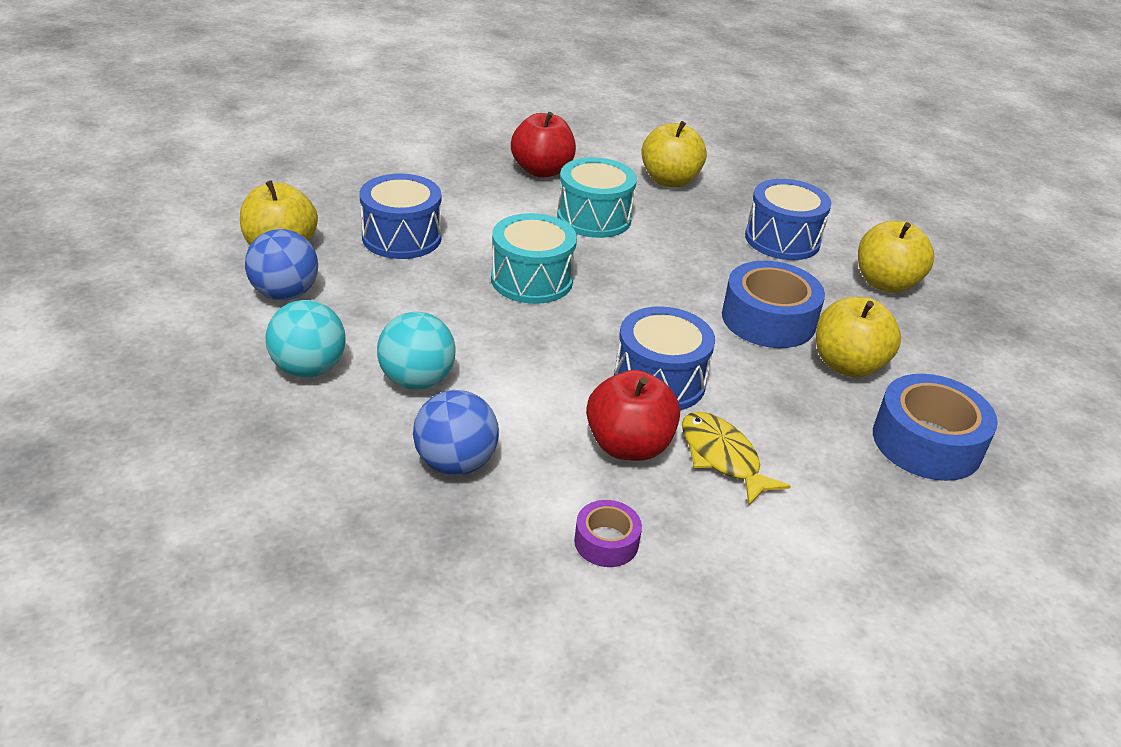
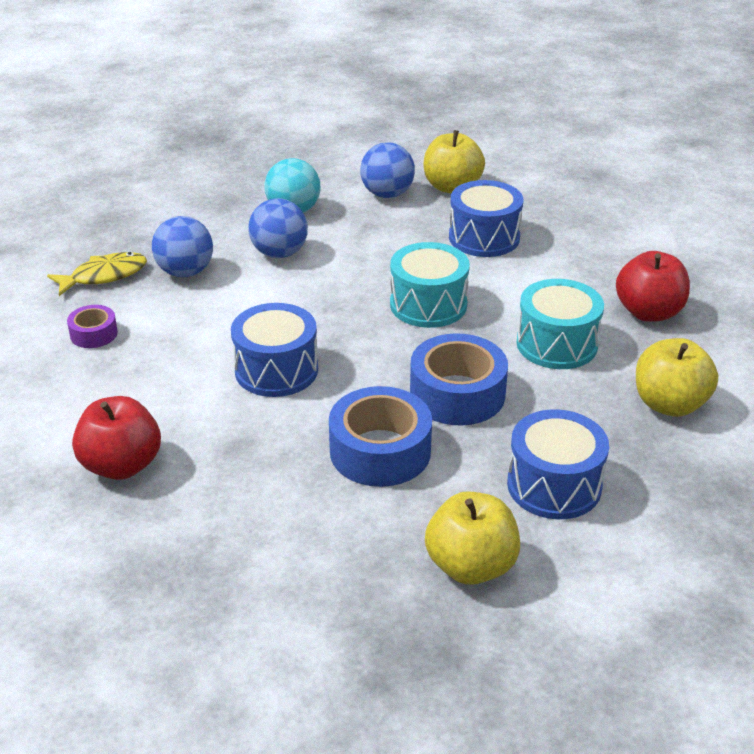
camera: 95 degrees right, 0 degrees up
(417, 380) = (279, 253): turquoise ball -> blue ball
(628, 446) = (193, 349): red apple -> red apple (122, 465)
(722, 457) = (172, 397): yellow fish -> yellow fish (104, 276)
(847, 365) = (301, 499): yellow apple -> none
(926, 442) = (174, 535): blue tape -> blue tape (457, 394)

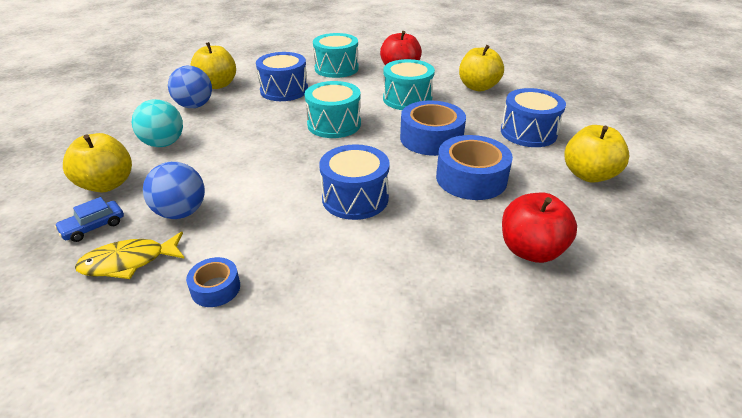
camera: 65 degrees left, 0 degrees up
(94, 334) = (216, 288): purple tape -> blue tape
(104, 276) = (129, 262): yellow fish -> yellow fish turned 105 degrees counterclockwise
(122, 465) = (423, 309): red apple -> red apple (531, 250)
(139, 237) = (93, 227): none -> blue car
(203, 214) = (107, 184): none -> yellow apple
(279, 253) = (211, 162): blue ball -> none
(594, 255) = (336, 68): none -> turquoise drum

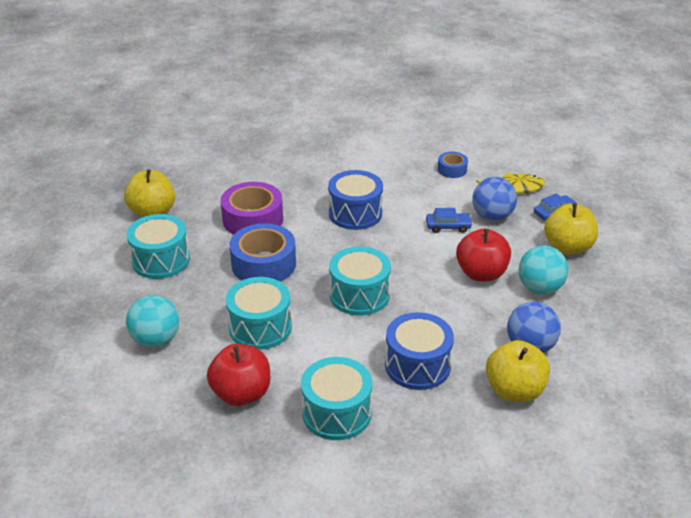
camera: 170 degrees left, 0 degrees up
(241, 194) = (448, 226): none -> blue car
(471, 178) = (253, 219): blue tape -> purple tape
(478, 87) = (156, 340): yellow apple -> turquoise ball
(528, 132) = (161, 260): blue drum -> turquoise drum
(531, 250) = (248, 169): red apple -> red apple (481, 273)

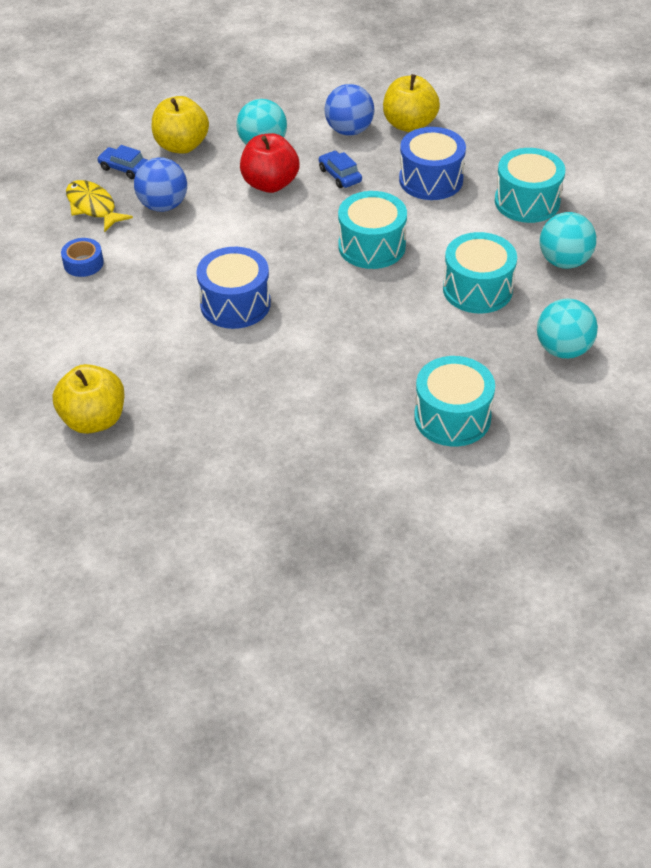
camera: 120 degrees left, 10 degrees up
(152, 212) = (375, 481): yellow apple -> yellow apple (94, 420)
(241, 393) = (564, 261): red apple -> turquoise ball
(253, 219) = (314, 381): purple tape -> none
(263, 264) = (385, 332): blue tape -> none
(448, 226) = (206, 229): blue car -> blue car (340, 175)

